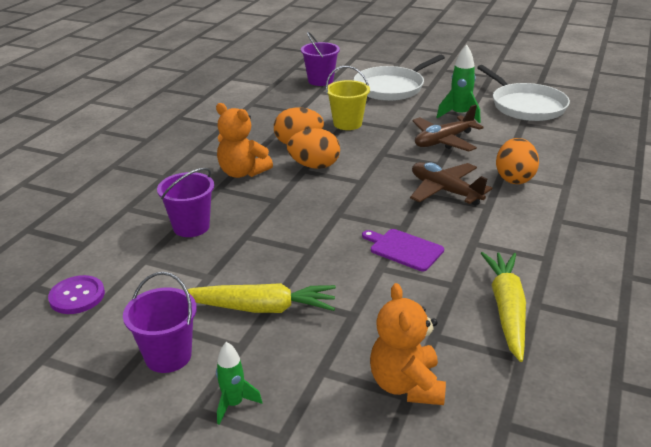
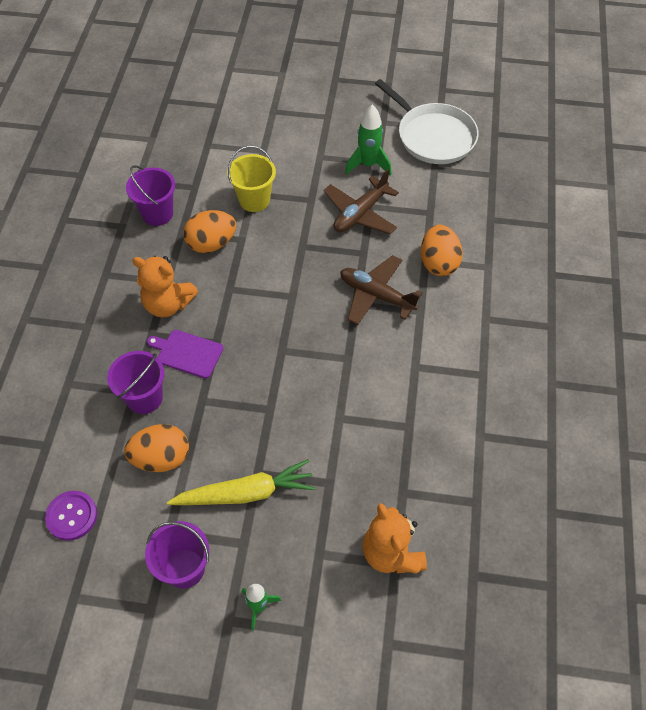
camera: 15 degrees left, 25 degrees up
(314, 166) = (239, 279): orange egg -> orange egg (161, 458)
(320, 81) = (203, 123): purple bucket -> purple bucket (157, 213)
(391, 87) = (286, 124): white pan -> none
(404, 249) = (355, 388): purple cutting board -> purple cutting board (187, 353)
(506, 310) = (457, 448): yellow carrot -> none

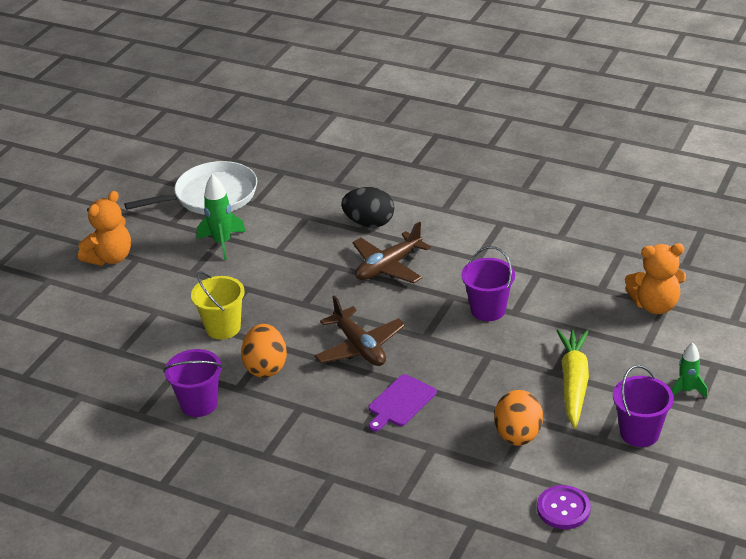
camera: 70 degrees left, 20 degrees down
(144, 398) = (443, 440): purple bucket -> purple bucket (488, 310)
(168, 304) = (331, 410): orange teddy bear -> orange teddy bear (110, 258)
(360, 213) = (283, 259): brown plane -> brown plane (359, 347)
(438, 263) = (369, 223): orange egg -> black egg

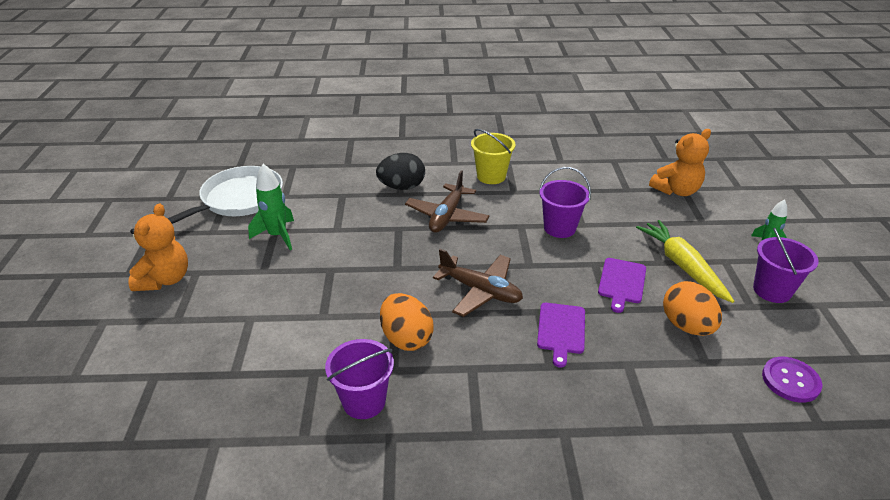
camera: 30 degrees left, 0 degrees up
(223, 327) = (333, 313): yellow bucket -> yellow bucket (491, 176)
(497, 379) = (621, 282): none -> purple cutting board

